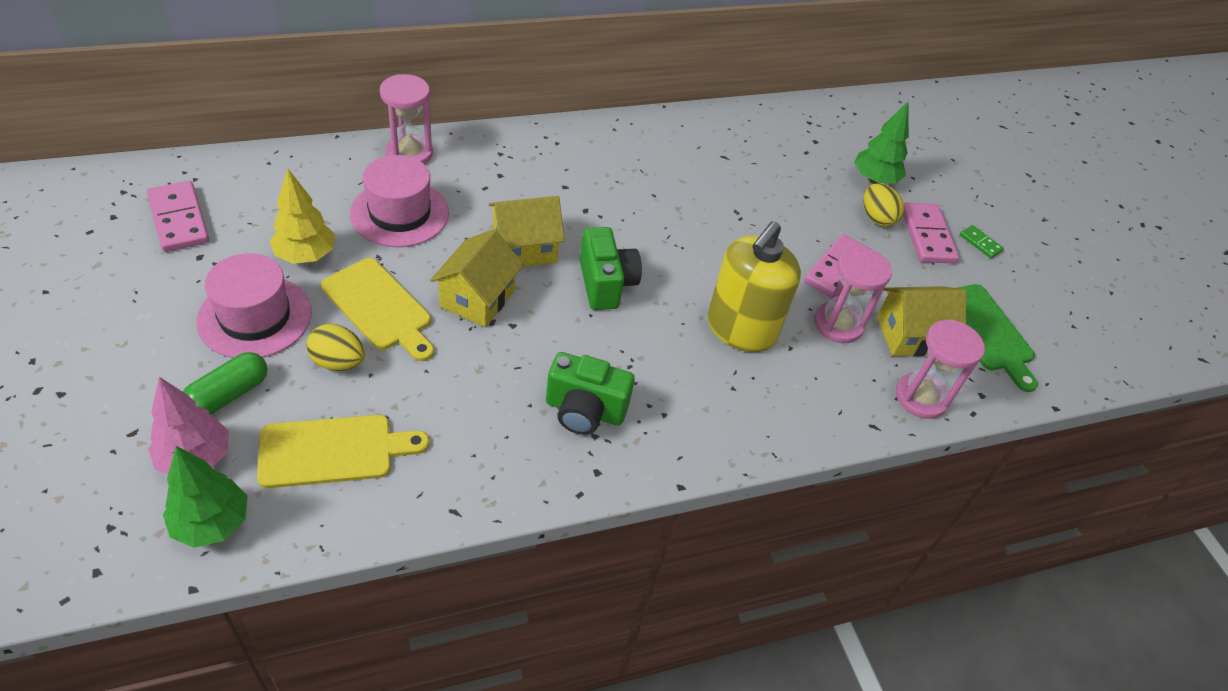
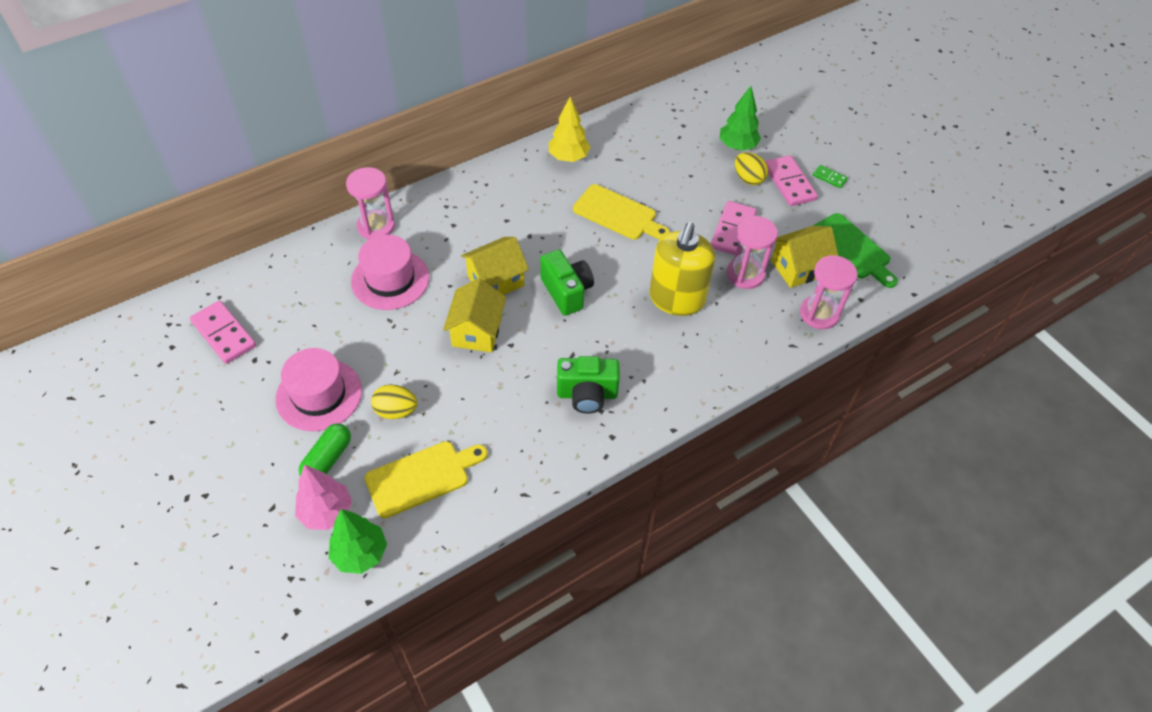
camera: 10 degrees left, 5 degrees up
(305, 255) = (334, 335): yellow tree -> yellow tree (568, 157)
(379, 307) = (408, 360): yellow cutting board -> yellow cutting board (618, 214)

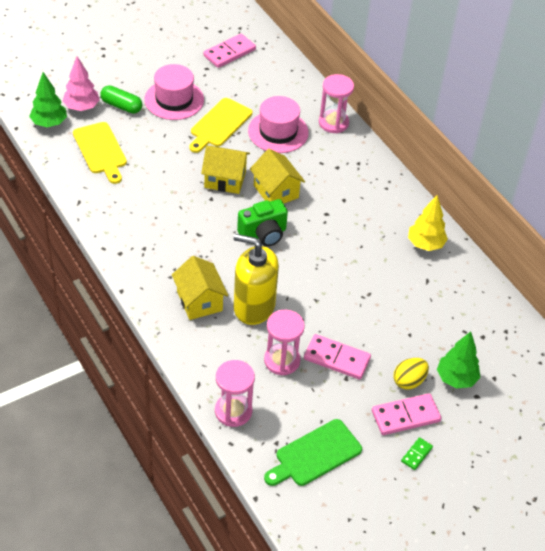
camera: 90 degrees right, 5 degrees down
(396, 411) = (156, 137): yellow egg -> none
(587, 394) = (160, 241): green camera -> none
(618, 214) = (354, 274): yellow cutting board -> yellow cutting board (219, 124)
(798, 268) = (289, 404): yellow house -> yellow house (199, 301)

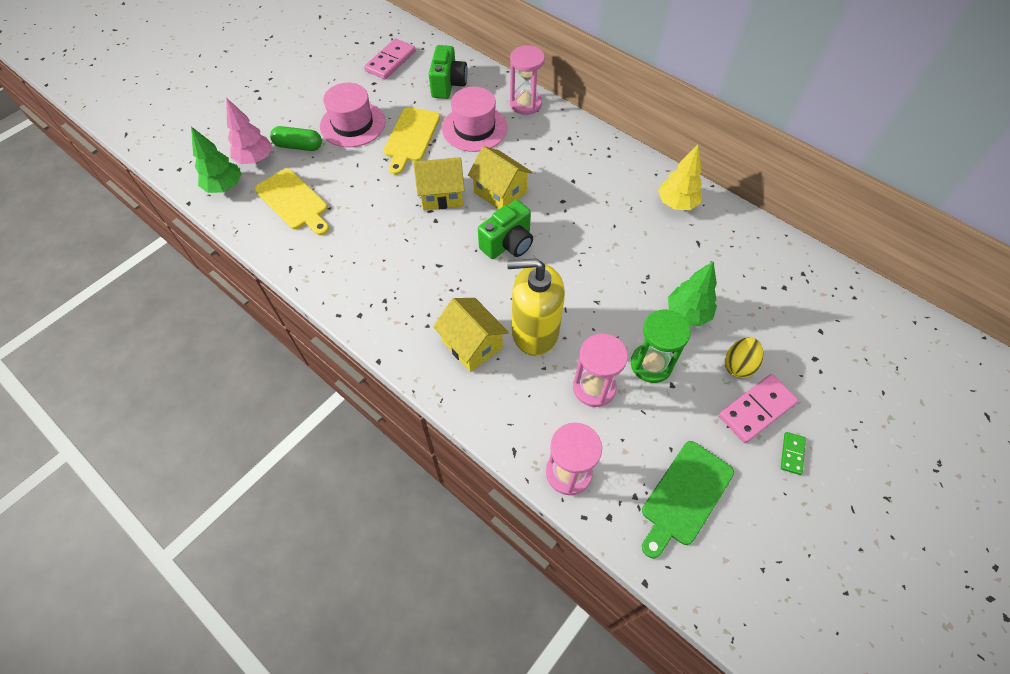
camera: 15 degrees left, 10 degrees up
(272, 87) = (448, 85): none -> green camera
(337, 358) = (651, 364): pink domino -> green hourglass
(456, 378) = (784, 345): green tree -> green tree (687, 313)

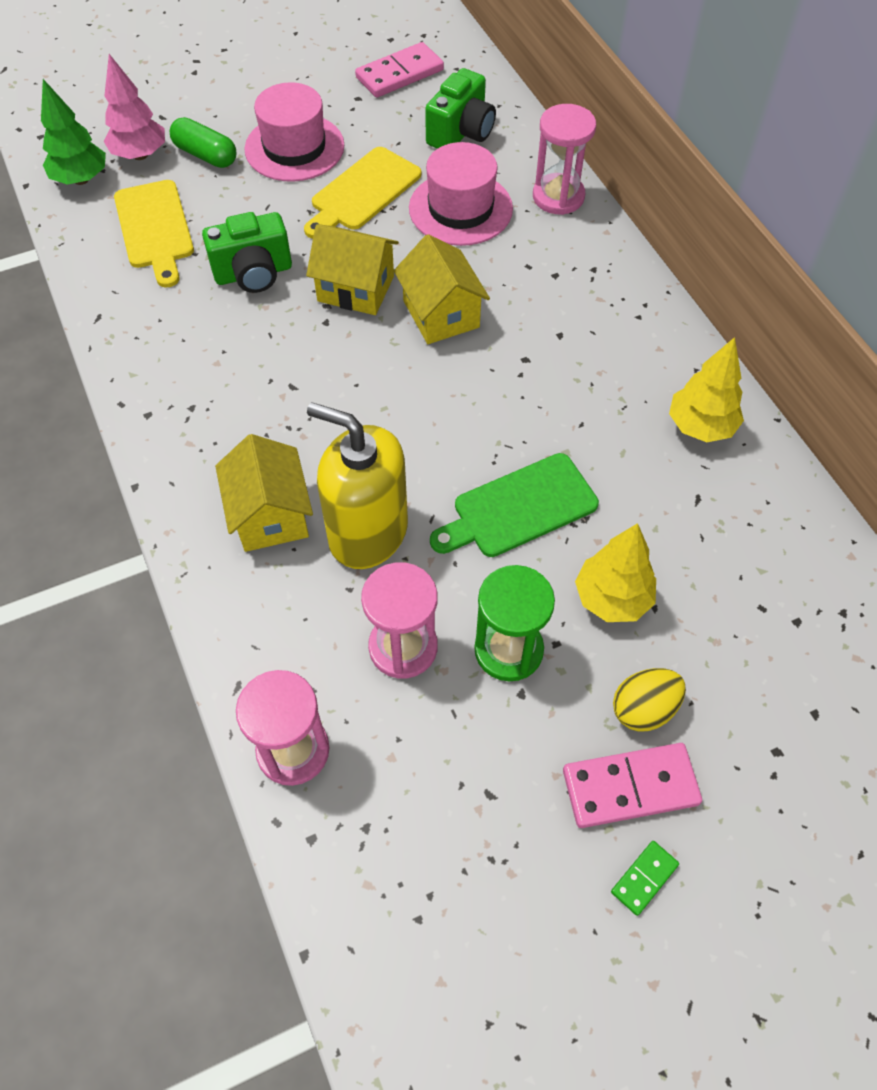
camera: 25 degrees right, 0 degrees up
(508, 244) = (407, 392): green camera -> green camera (253, 273)
(685, 496) = (439, 862): green cutting board -> green cutting board (519, 508)
(687, 313) = (612, 598): green tree -> yellow tree

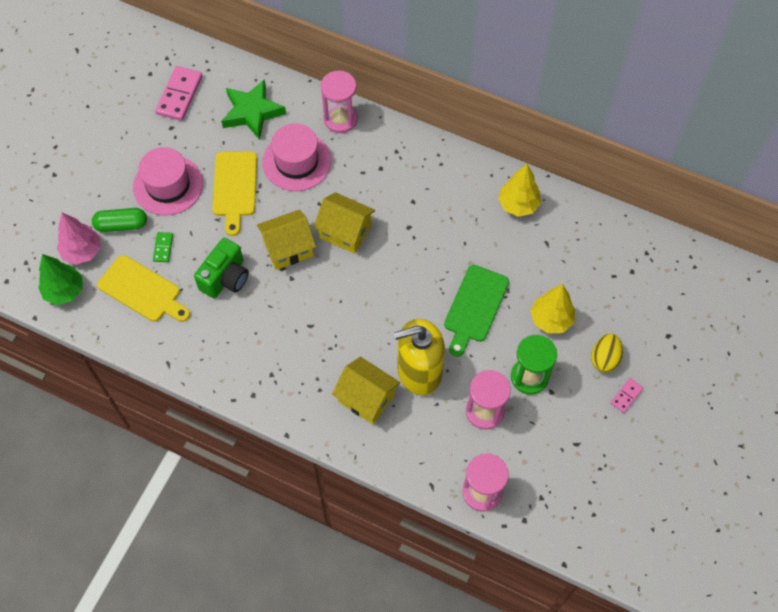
camera: 40 degrees left, 5 degrees up
(461, 133) = (252, 112): green camera -> green star
(630, 786) = (626, 396): pink domino -> pink domino, size x0.52
(644, 878) = (661, 428): green domino -> green domino (163, 248)

